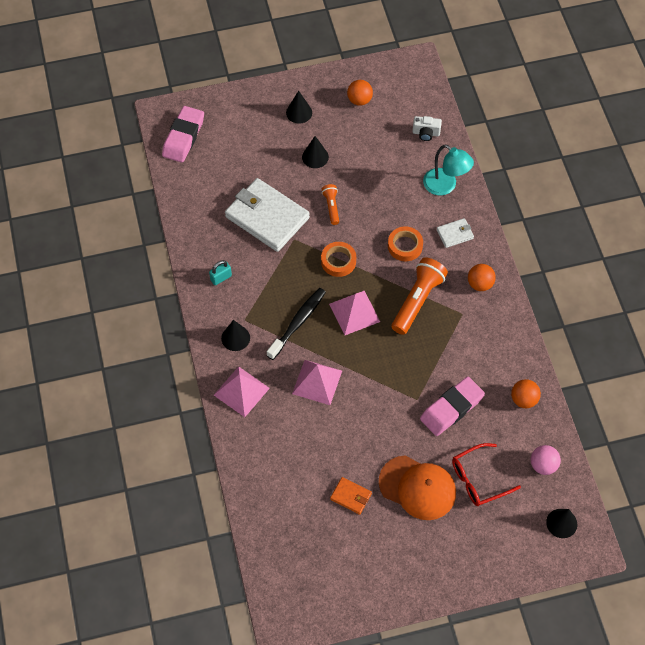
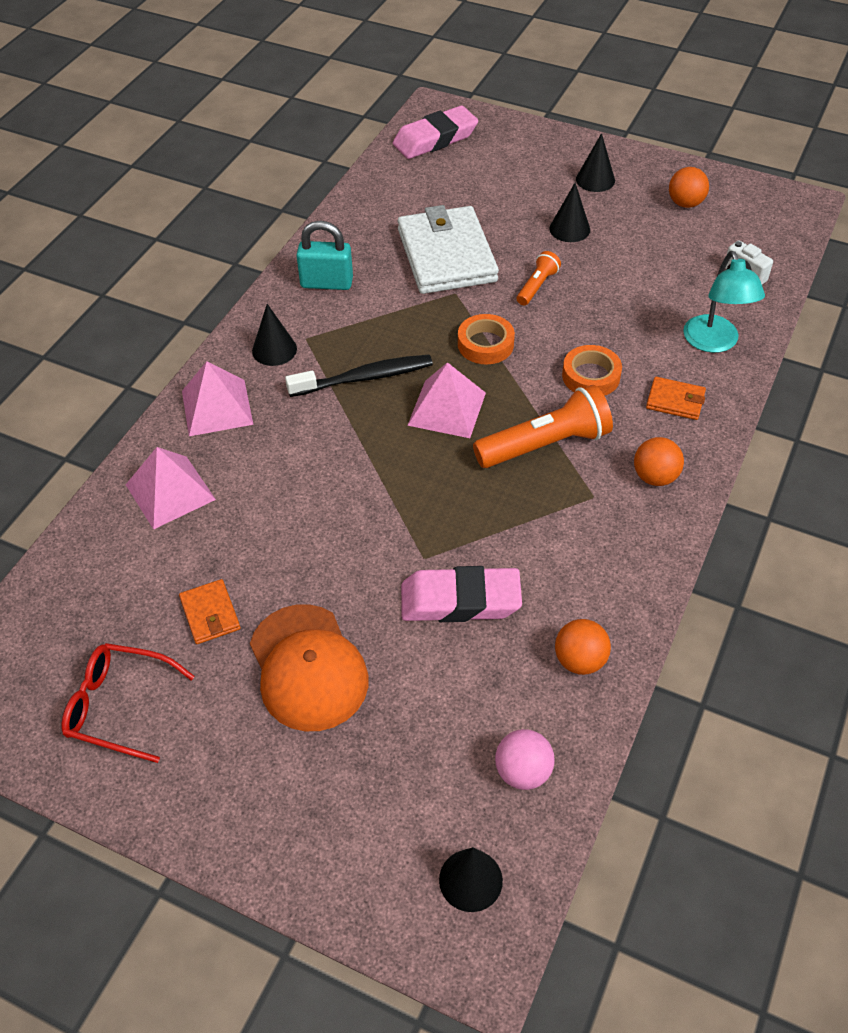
camera: 40 degrees right, 10 degrees down
(221, 278) = (326, 283): turquoise padlock -> turquoise padlock, size x1.61
(317, 382) = (316, 454): pink pyramid -> pink pyramid (170, 492)
(455, 234) = (675, 401): white wallet -> orange wallet
(479, 479) = (405, 720): red glasses -> red glasses (120, 706)

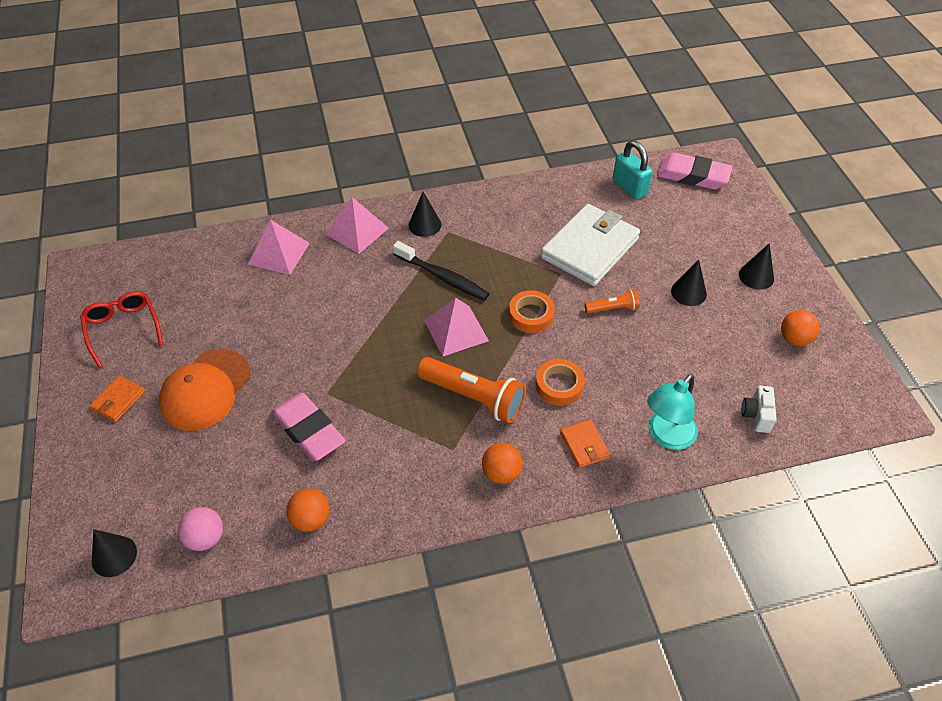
camera: 50 degrees right, 0 degrees up
(210, 614) = (209, 325): orange wallet -> orange wallet (118, 400)
(326, 283) = (503, 211): turquoise padlock -> turquoise padlock (629, 188)

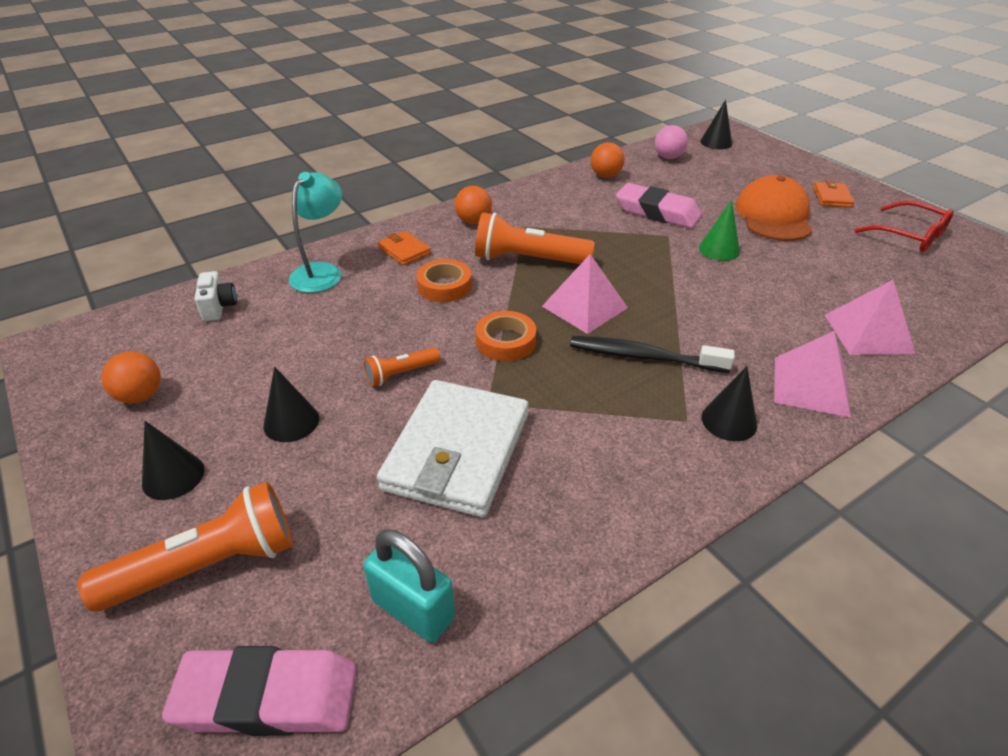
camera: 160 degrees right, 10 degrees down
(299, 360) = (719, 249): none -> green cone
(726, 227) = (208, 566): none -> orange flashlight

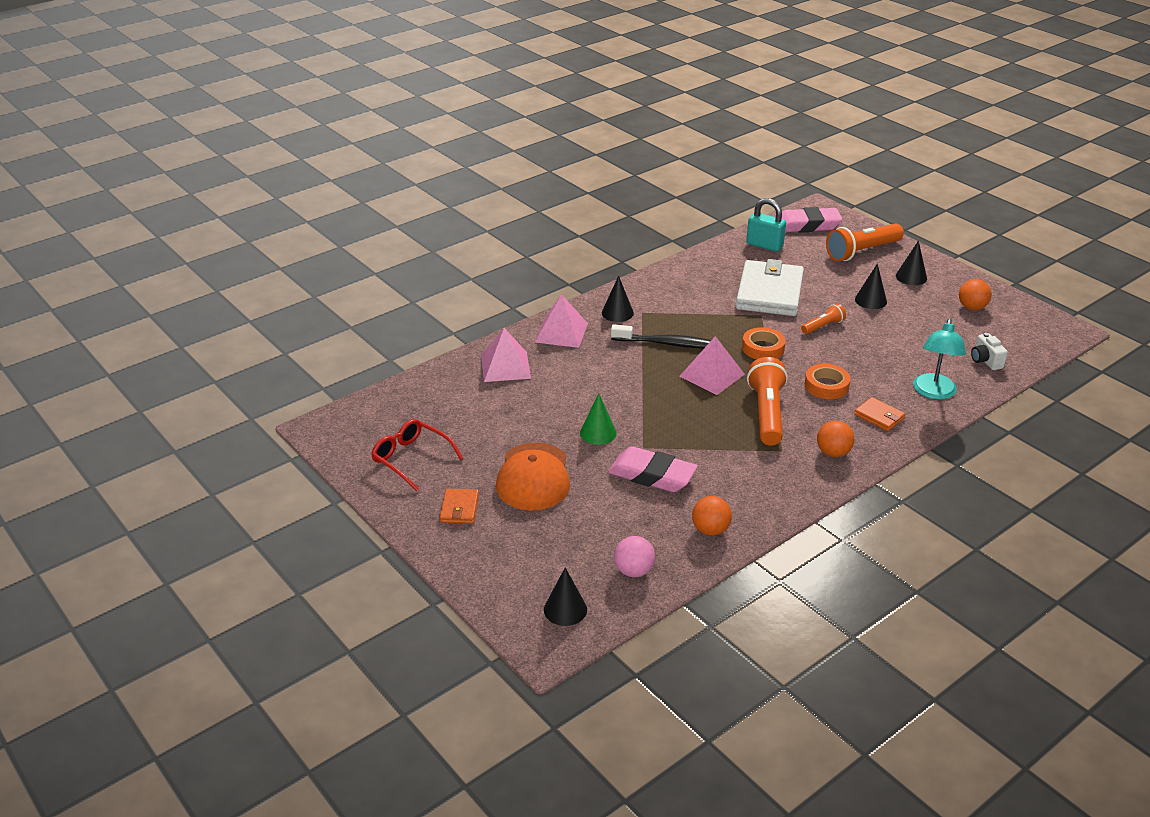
camera: 175 degrees right, 5 degrees down
(528, 259) = (767, 413): orange flashlight -> orange flashlight turned 90 degrees counterclockwise

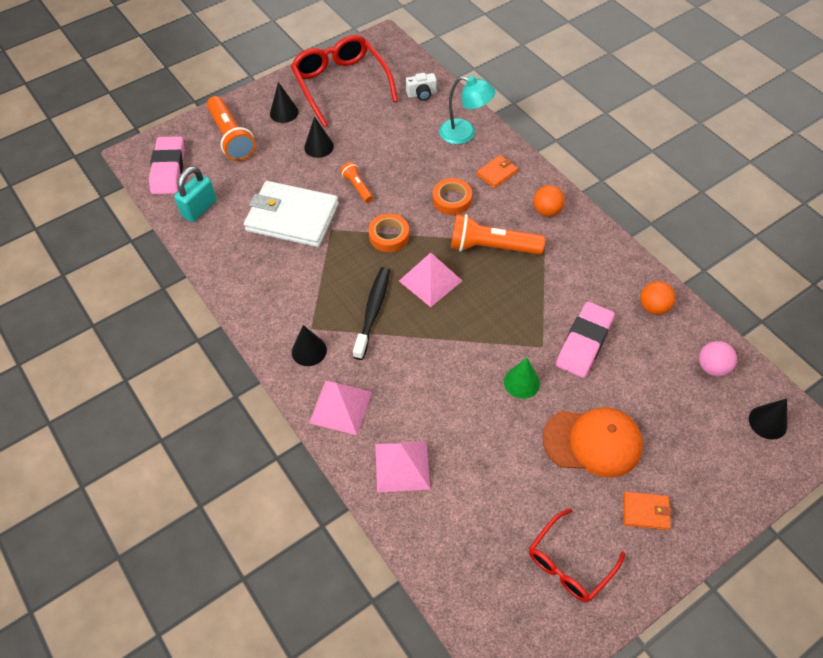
camera: 85 degrees left, 20 degrees up
(972, 307) = (341, 85): orange ball -> red glasses

